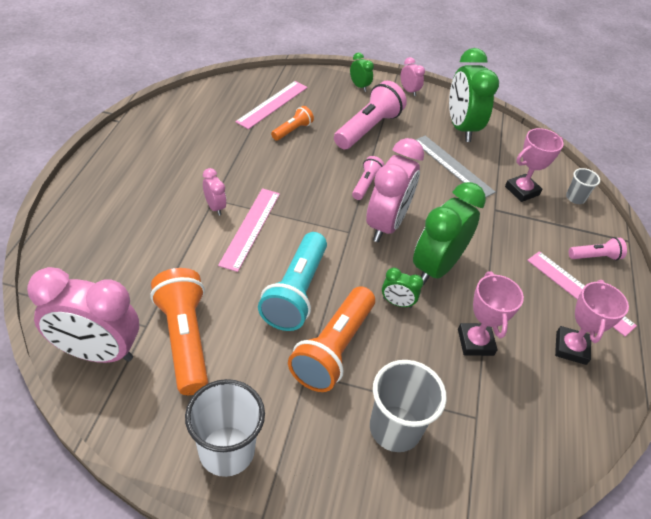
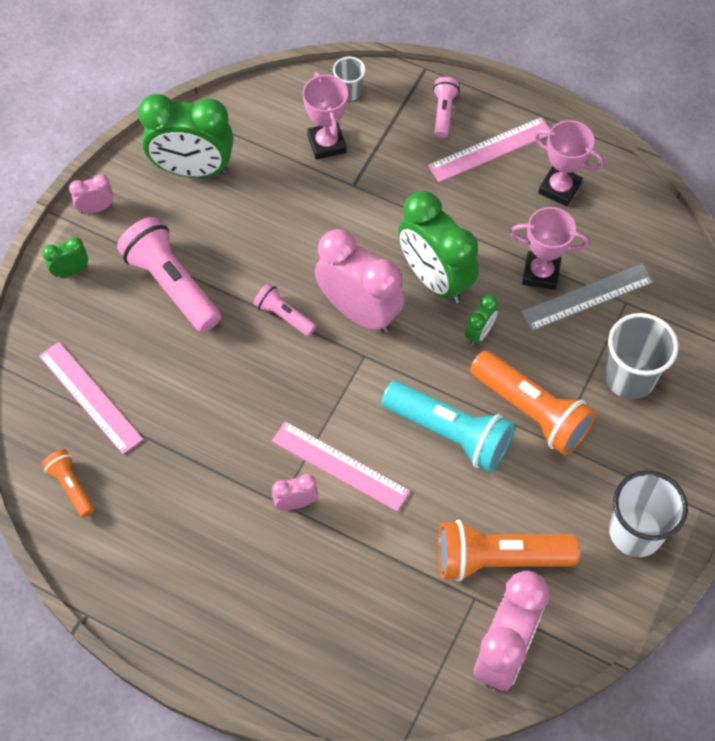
camera: 70 degrees left, 15 degrees up
(292, 130) = (157, 382): orange flashlight -> orange flashlight (71, 486)
(452, 166) = (268, 205): grey ruler -> grey ruler (587, 297)

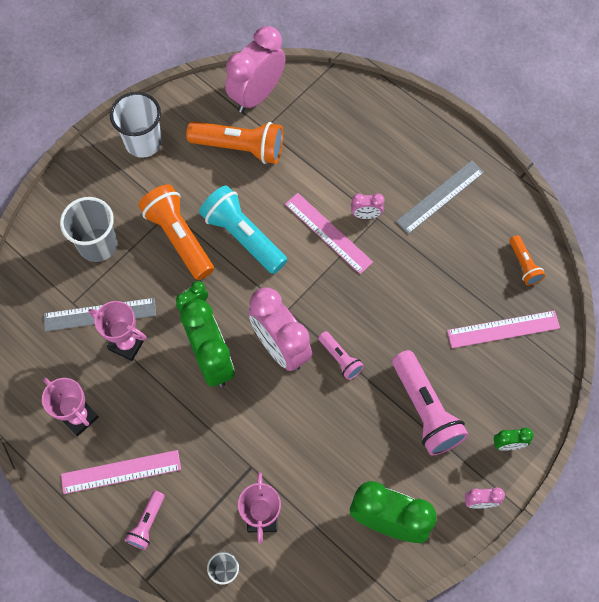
camera: 165 degrees left, 5 degrees up
(90, 397) = (503, 329): pink ruler -> pink ruler turned 75 degrees counterclockwise
(198, 555) = (440, 197): none -> grey ruler

